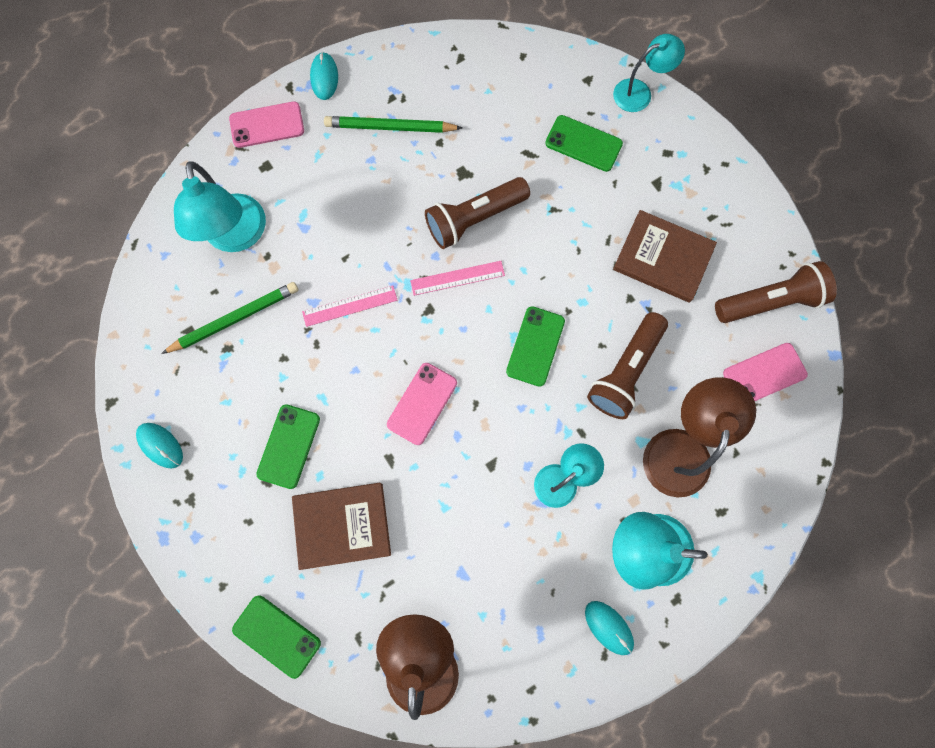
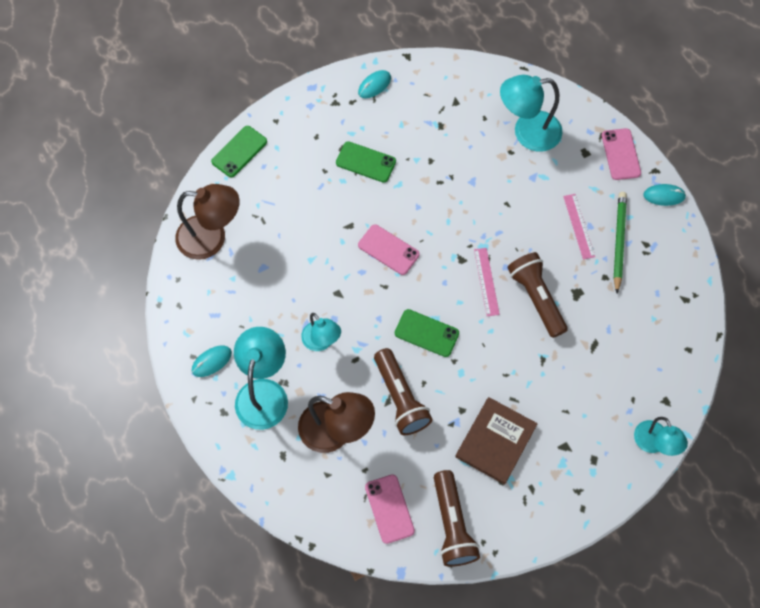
camera: 95 degrees right, 10 degrees down
(235, 319) = (462, 130): green pencil -> none
(342, 525) = (306, 193): brown book -> none
(350, 306) = (468, 205): pink ruler -> pink ruler (579, 226)
(583, 144) = (603, 390): green phone -> none
(625, 371) = (400, 398): brown flashlight -> brown flashlight turned 150 degrees counterclockwise

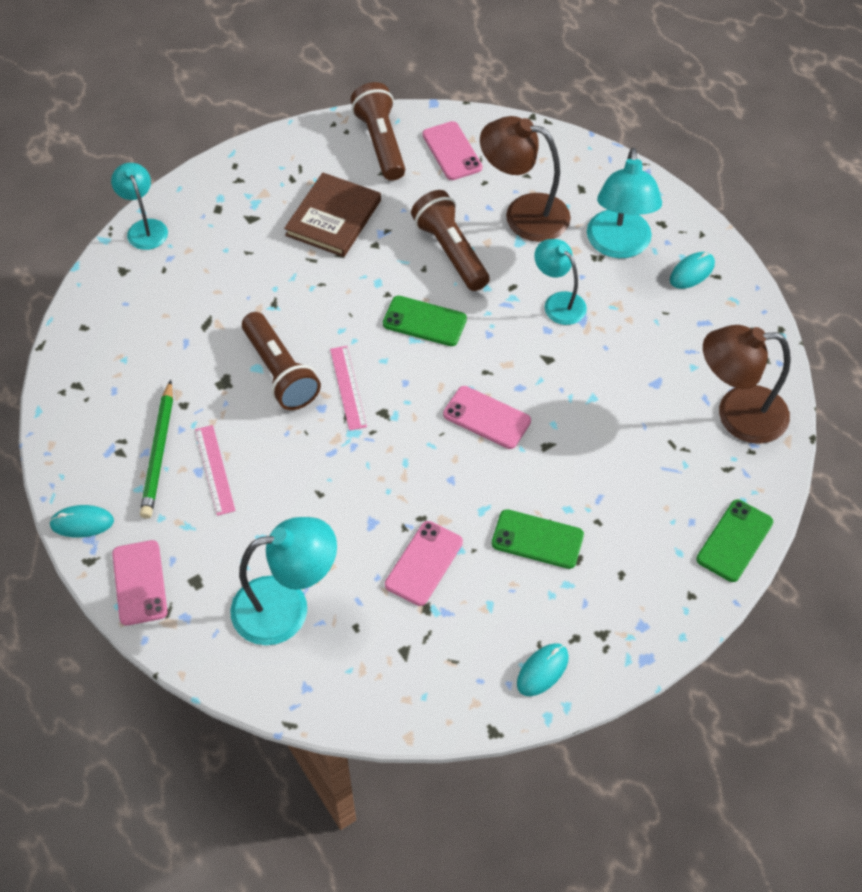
camera: 175 degrees right, 10 degrees down
(440, 152) = (423, 563): none -> pink phone

